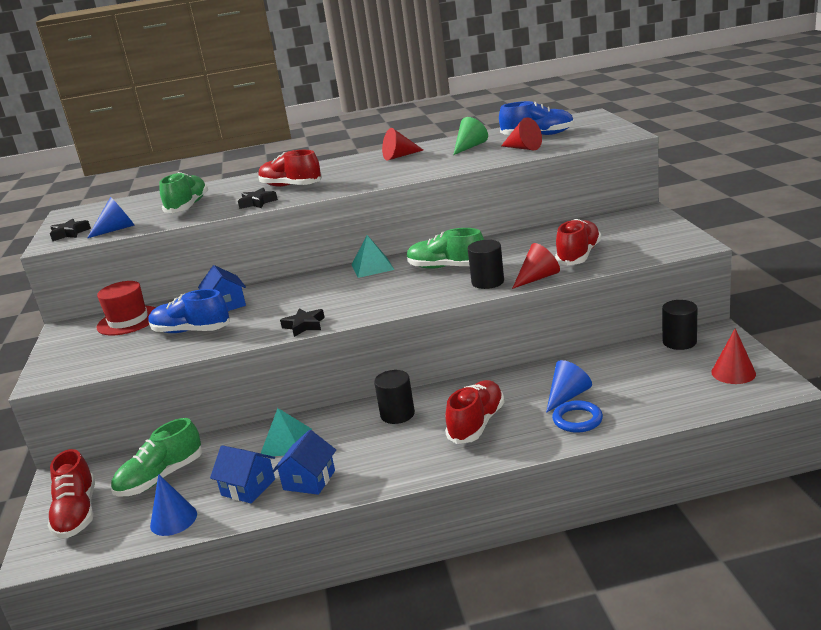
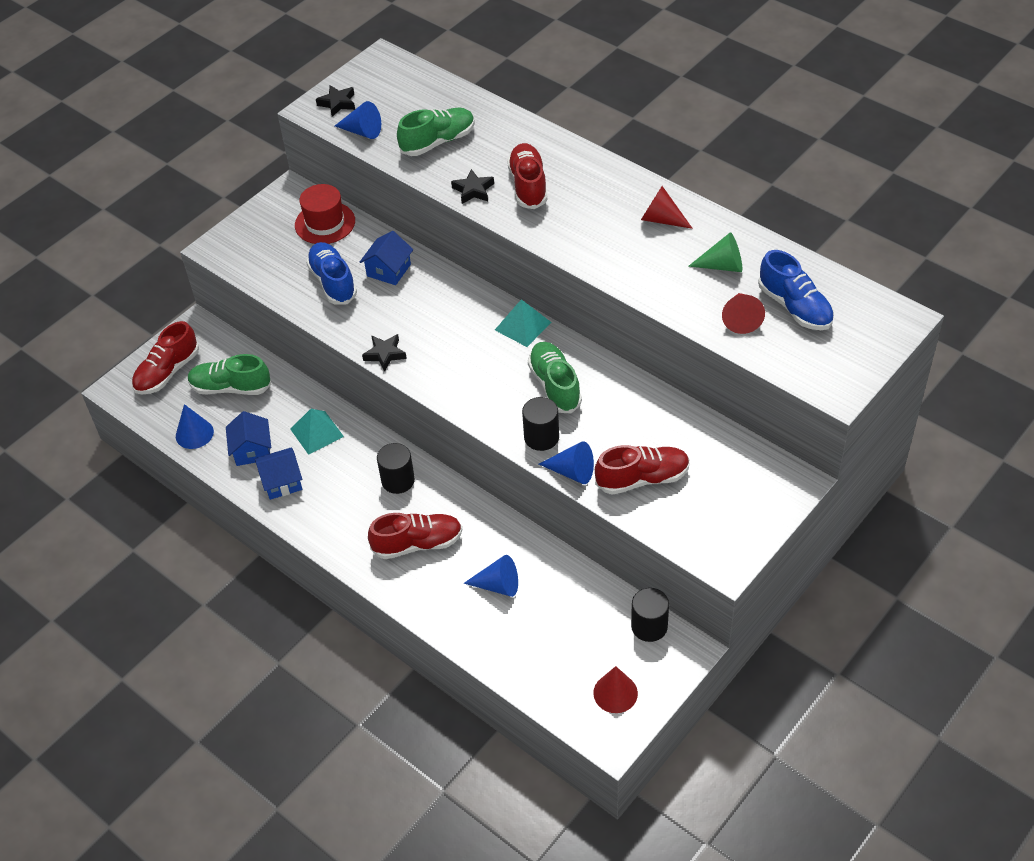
camera: 50 degrees right, 25 degrees up
(537, 278) = (572, 472): red cone -> blue cone
(577, 420) = (465, 611): blue ring -> none

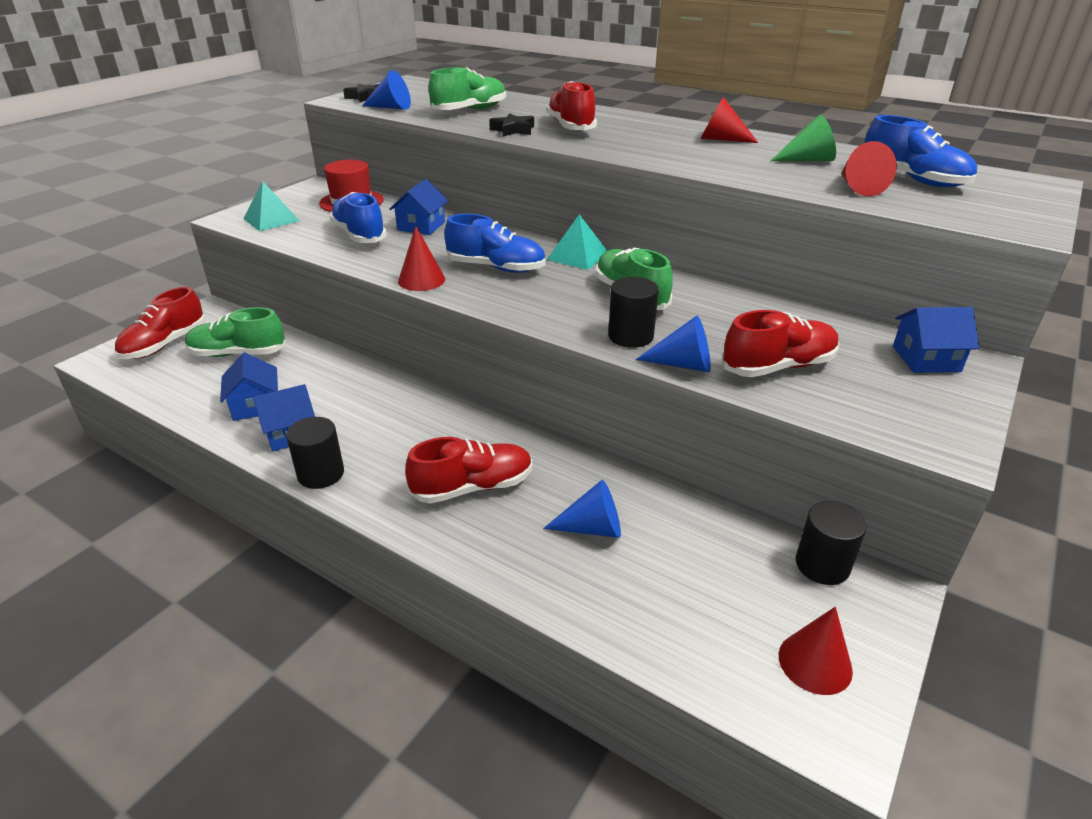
camera: 10 degrees left, 15 degrees down
(194, 434) = (184, 394): blue cone -> none
(317, 432) = (338, 386): turquoise pyramid -> turquoise pyramid (271, 219)
(385, 354) = (421, 280): black star -> red cone
(398, 480) = (440, 424): black cylinder -> black cylinder (321, 474)
(449, 340) = (496, 268): none -> blue shoe
(759, 477) = (926, 359): none -> blue house

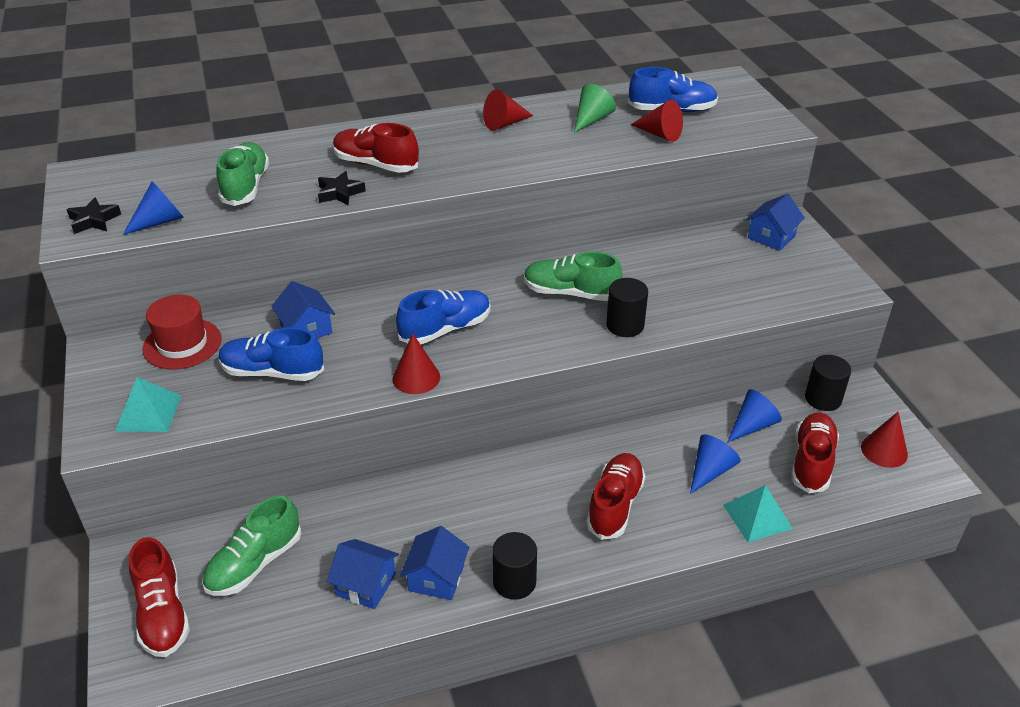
camera: 50 degrees left, 5 degrees up
(578, 256) = (478, 281): turquoise pyramid -> turquoise pyramid (757, 516)
(683, 364) = (682, 325): blue cone -> blue cone (752, 425)
(778, 367) = (724, 292): red shoe -> red shoe (811, 462)

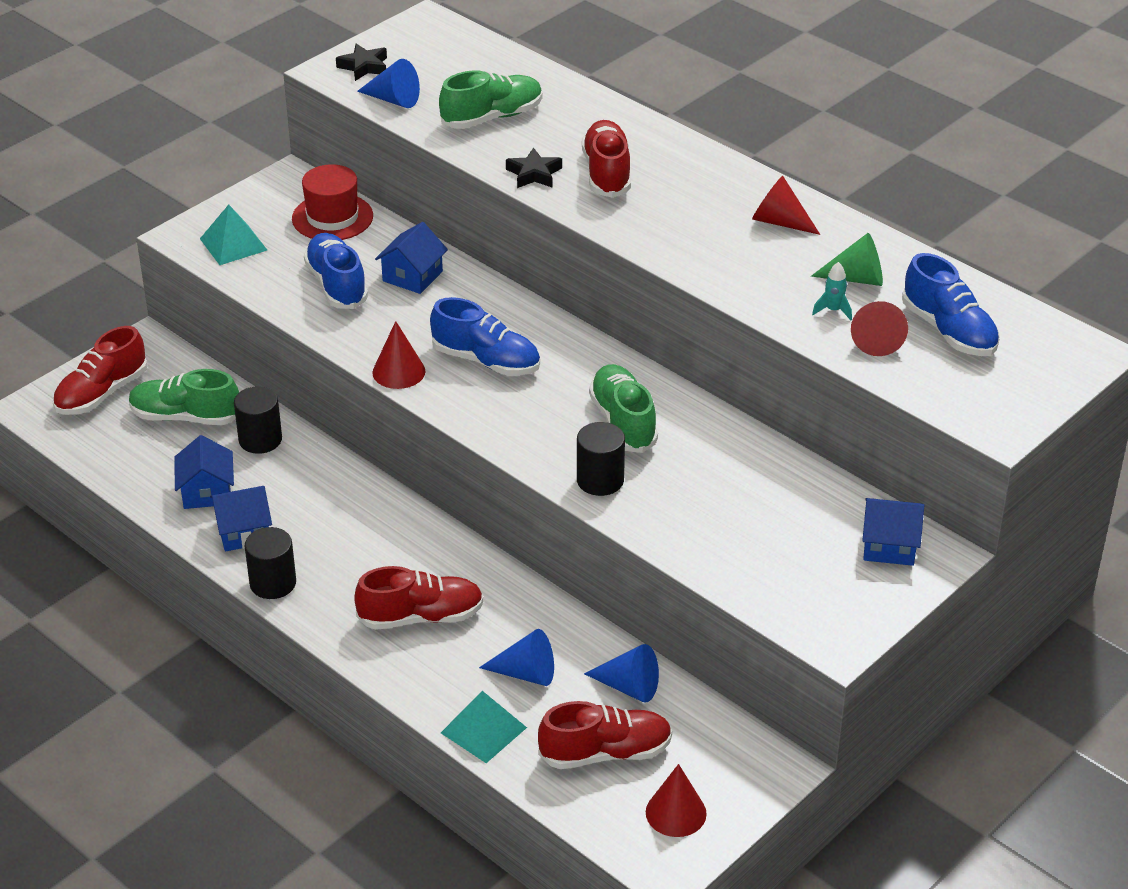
camera: 60 degrees right, 0 degrees up
(617, 138) = (833, 310): none -> turquoise rocket
(823, 399) = (728, 736): black cylinder -> black cylinder (260, 440)

